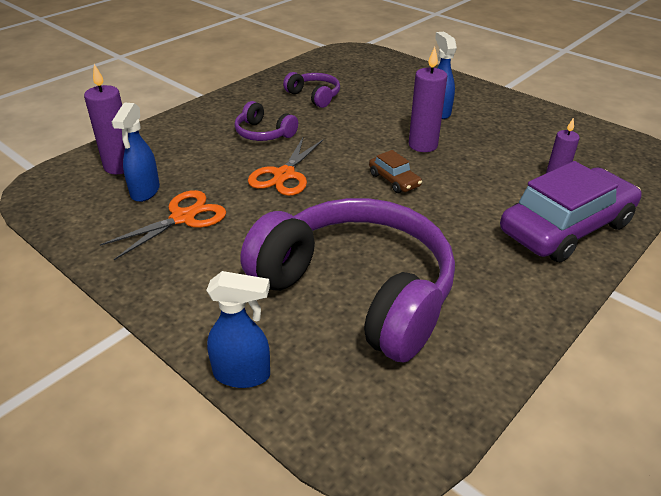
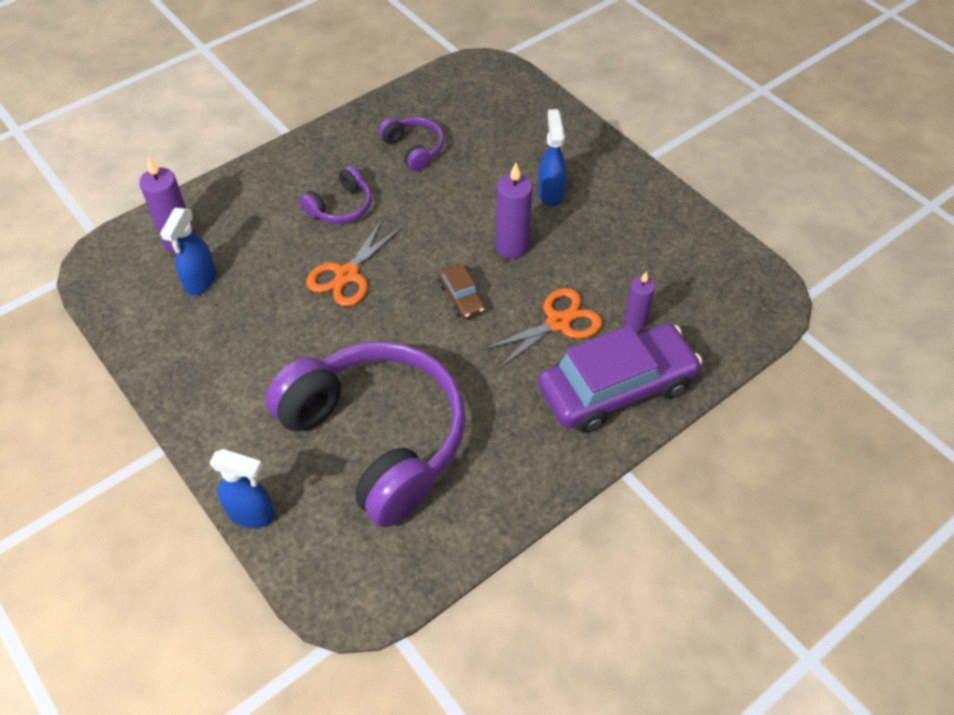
camera: 10 degrees right, 15 degrees up
(183, 218) = (232, 323): orange scissors -> orange scissors (558, 322)
(264, 133) = (341, 207): purple headphones -> purple headphones turned 90 degrees counterclockwise

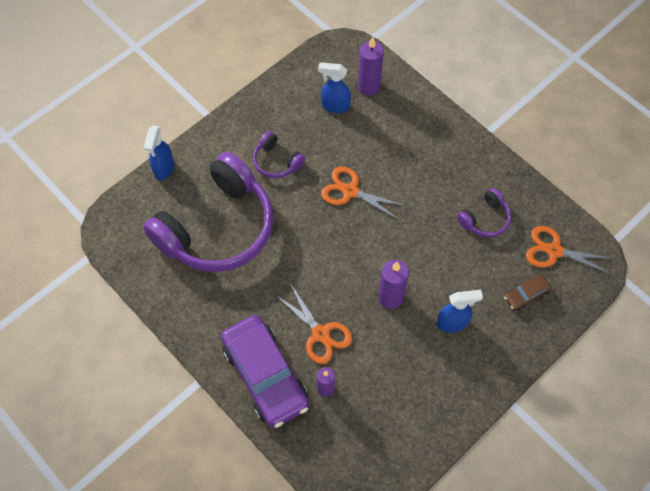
camera: 85 degrees right, 10 degrees up
(341, 207) = (415, 177): purple headphones -> purple headphones (276, 161)
(461, 297) = (337, 266): brown car -> brown car (525, 295)
(466, 97) = (554, 251): none -> orange scissors

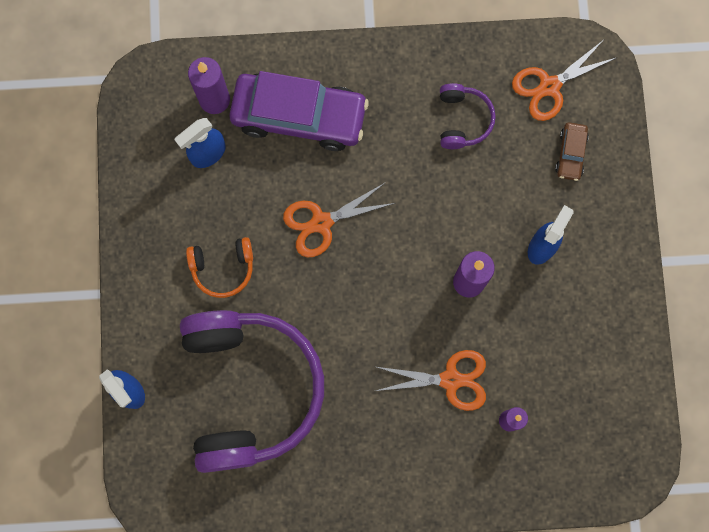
camera: 50 degrees left, 15 degrees up
(265, 375) = (449, 467): purple car -> purple car (299, 116)
(276, 161) = (223, 268): purple headphones -> orange headphones

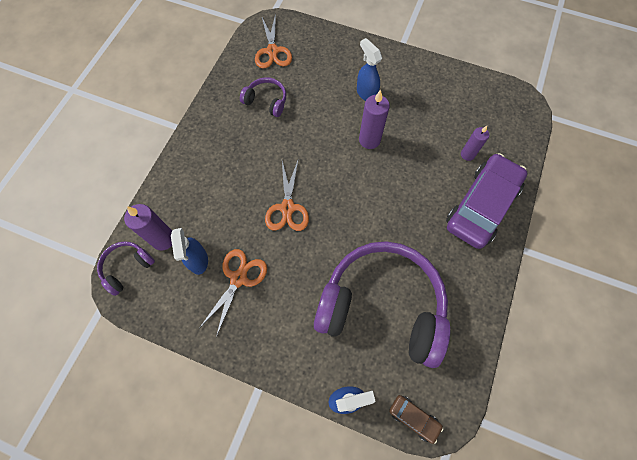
camera: 65 degrees left, 10 degrees down
(163, 80) = (127, 268): none -> purple headphones
(223, 268) = (285, 286): orange headphones -> none
(299, 116) = (208, 191): purple car -> purple car (481, 206)
(450, 380) = (428, 176): orange scissors -> orange scissors (238, 278)
(570, 154) = (318, 57): brown car -> brown car (413, 418)

